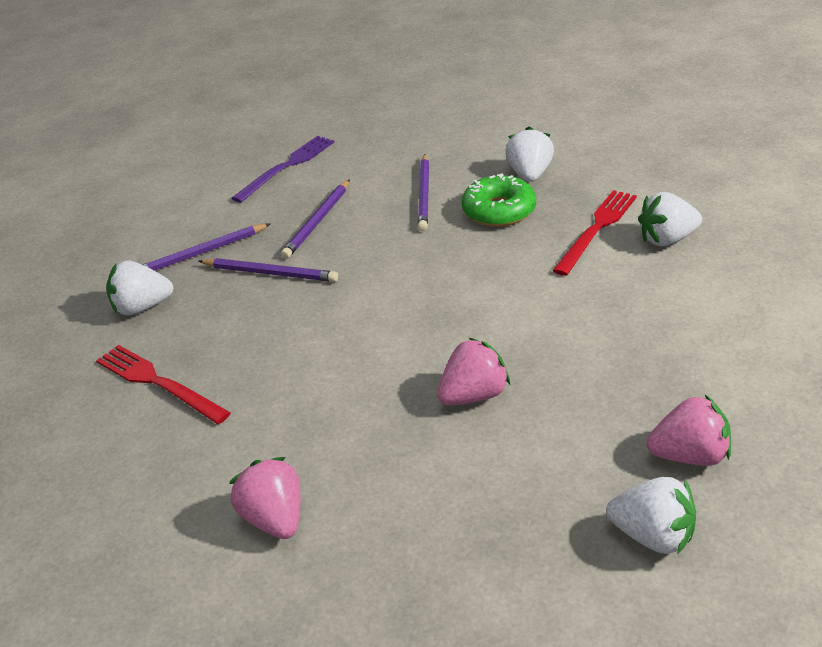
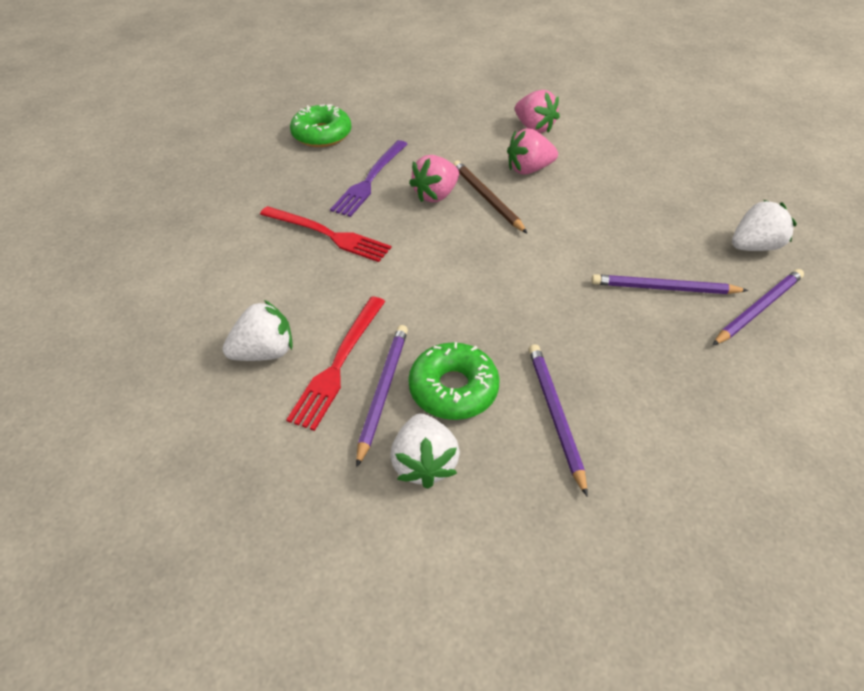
camera: 165 degrees right, 10 degrees up
(158, 383) = (674, 189): red fork -> red fork (328, 235)
(287, 167) = (781, 469): purple fork -> purple fork (370, 180)
(318, 221) = (662, 361): purple pencil -> purple pencil (383, 391)
(406, 386) = (487, 198): none -> brown pencil
(653, 536) = (322, 135): white strawberry -> green donut
(690, 456) = (292, 170): pink strawberry -> pink strawberry (528, 169)

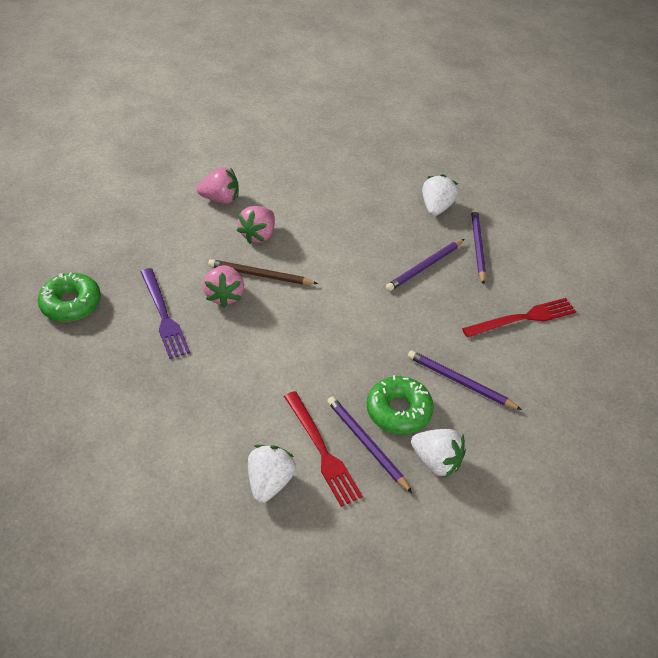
camera: 50 degrees left, 0 degrees up
(328, 235) = (194, 376): red fork -> red fork (523, 318)

